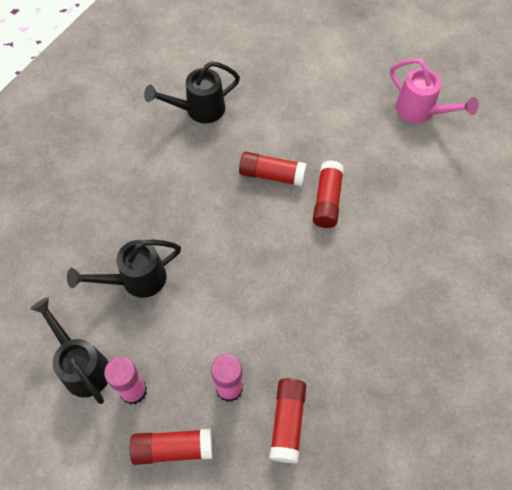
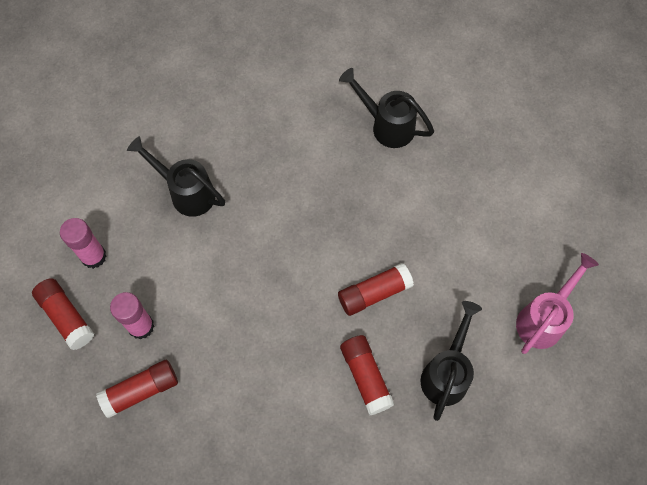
camera: 55 degrees right, 5 degrees up
(82, 365) = (90, 205): black watering can -> black watering can (447, 372)
(272, 175) = (365, 230): red glue stick -> red glue stick (366, 377)
(420, 112) = (544, 318): pink watering can -> pink watering can turned 150 degrees counterclockwise

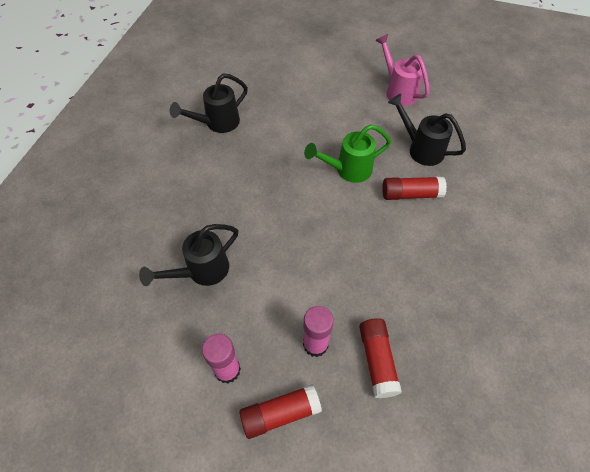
camera: 70 degrees left, 10 degrees down
(374, 293) = (347, 170): red glue stick -> green watering can

